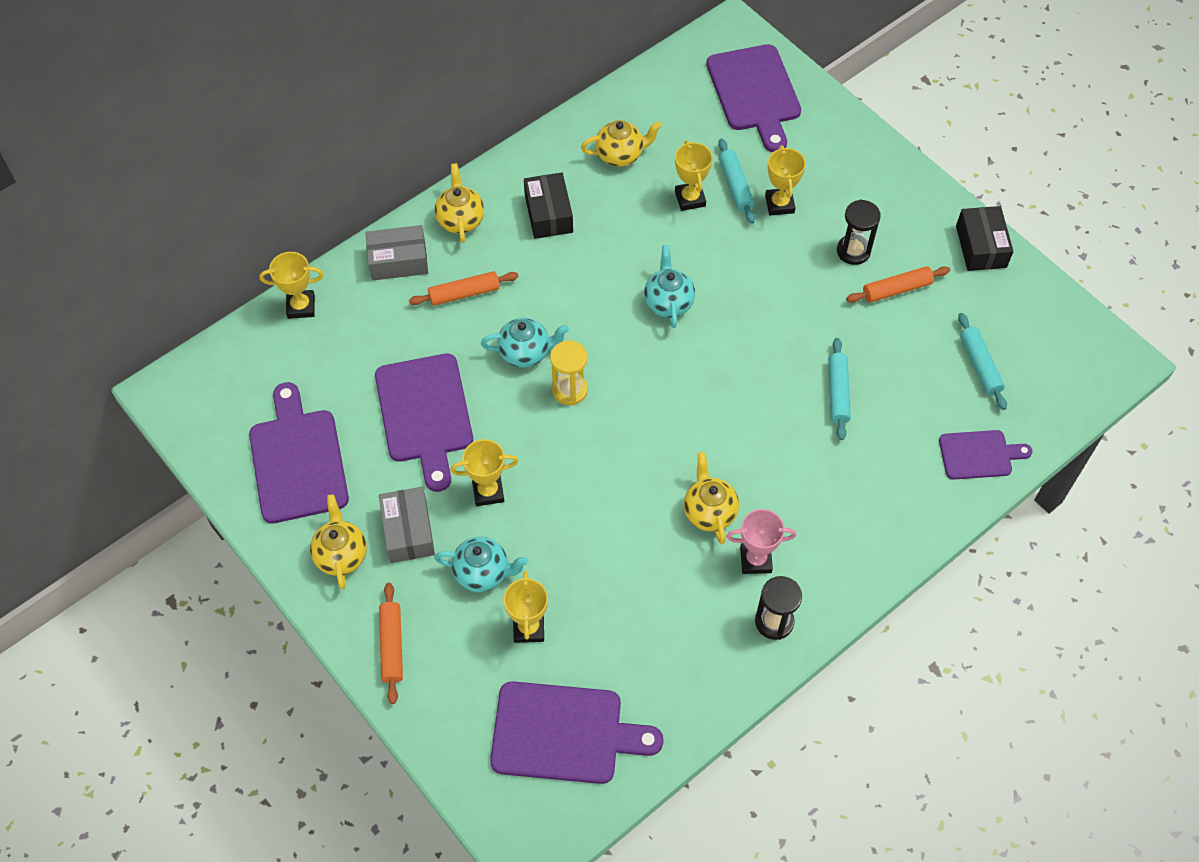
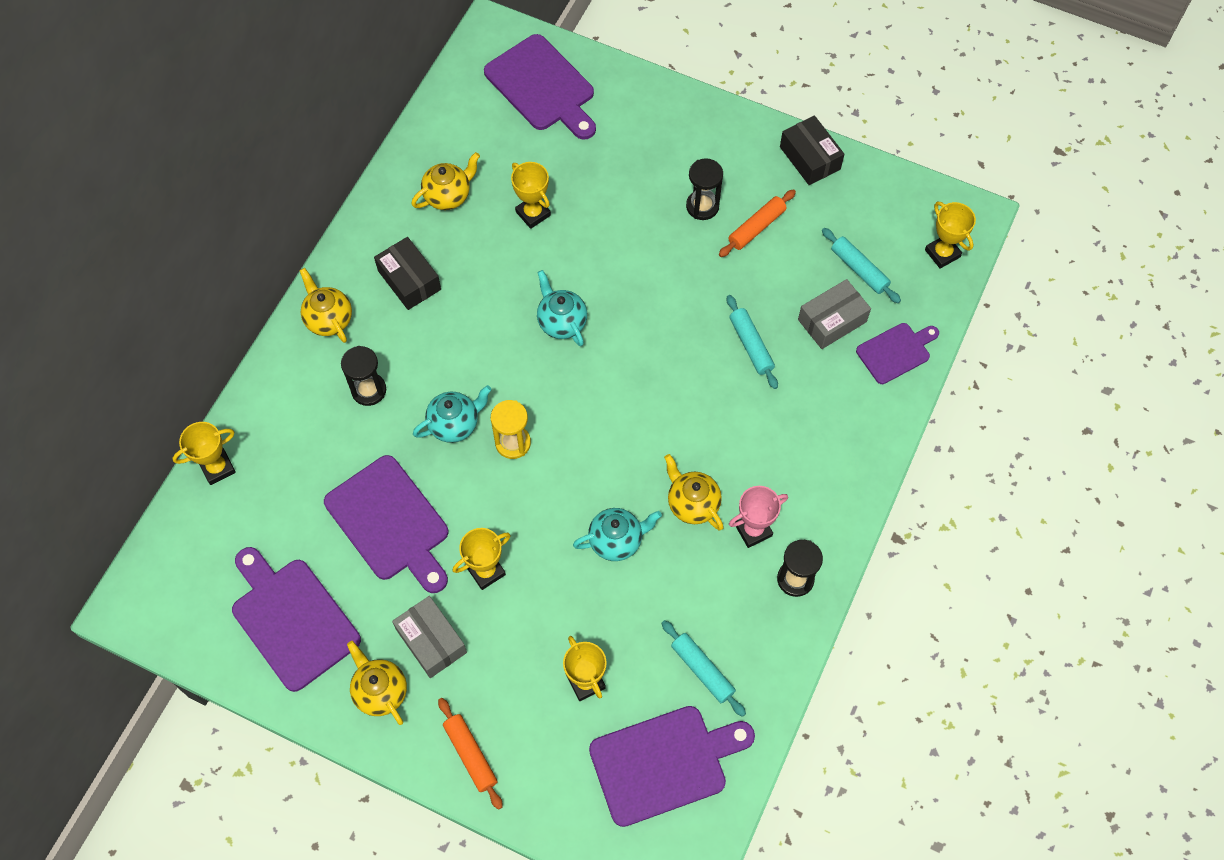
camera: 25 degrees left, 5 degrees up
(398, 261) = (289, 384): grey box -> grey box (832, 320)
(464, 293) = (369, 390): orange rolling pin -> black hourglass
(482, 573) = (519, 650): turquoise teapot -> turquoise teapot (616, 541)
(735, 185) = (568, 184): turquoise rolling pin -> turquoise rolling pin (702, 670)
(779, 204) = (616, 187): yellow trophy -> yellow trophy (942, 253)

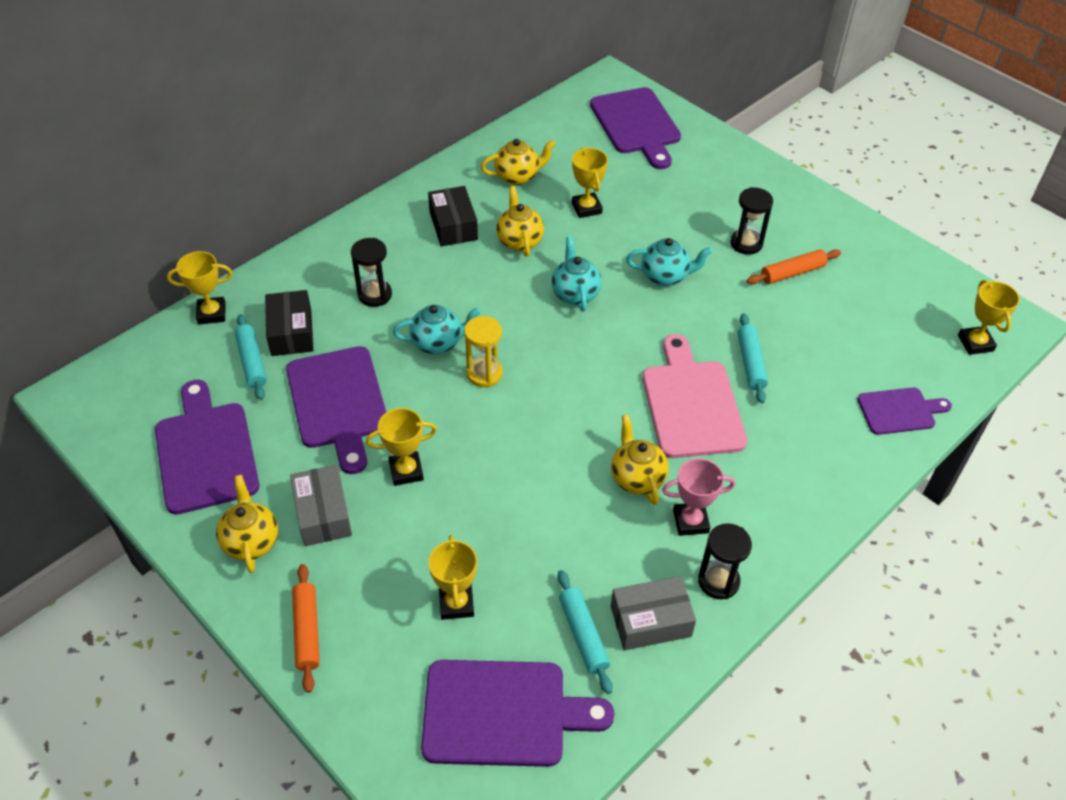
camera: 20 degrees right, 15 degrees down
(329, 319) = (369, 234): yellow teapot -> yellow teapot (519, 241)
(616, 541) = (546, 486): turquoise teapot -> turquoise teapot (665, 276)
(713, 409) = (691, 404): none -> pink cutting board
(810, 158) = (864, 235): black box -> black box (291, 332)
(832, 320) = (841, 366): grey box -> grey box (650, 621)
(859, 269) = (884, 332): turquoise rolling pin -> turquoise rolling pin (252, 362)

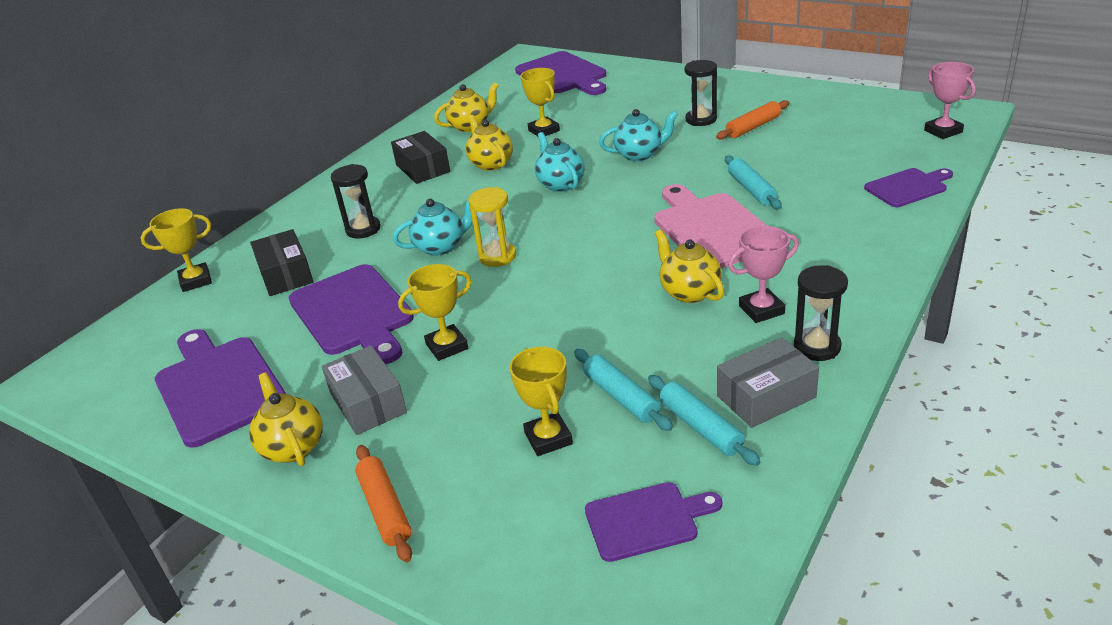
camera: 10 degrees left, 15 degrees down
(252, 362) = (250, 305): turquoise rolling pin -> turquoise rolling pin (621, 397)
(503, 713) = (646, 520): purple cutting board -> purple cutting board, size x0.59
(975, 343) = (943, 131): yellow trophy -> pink trophy

